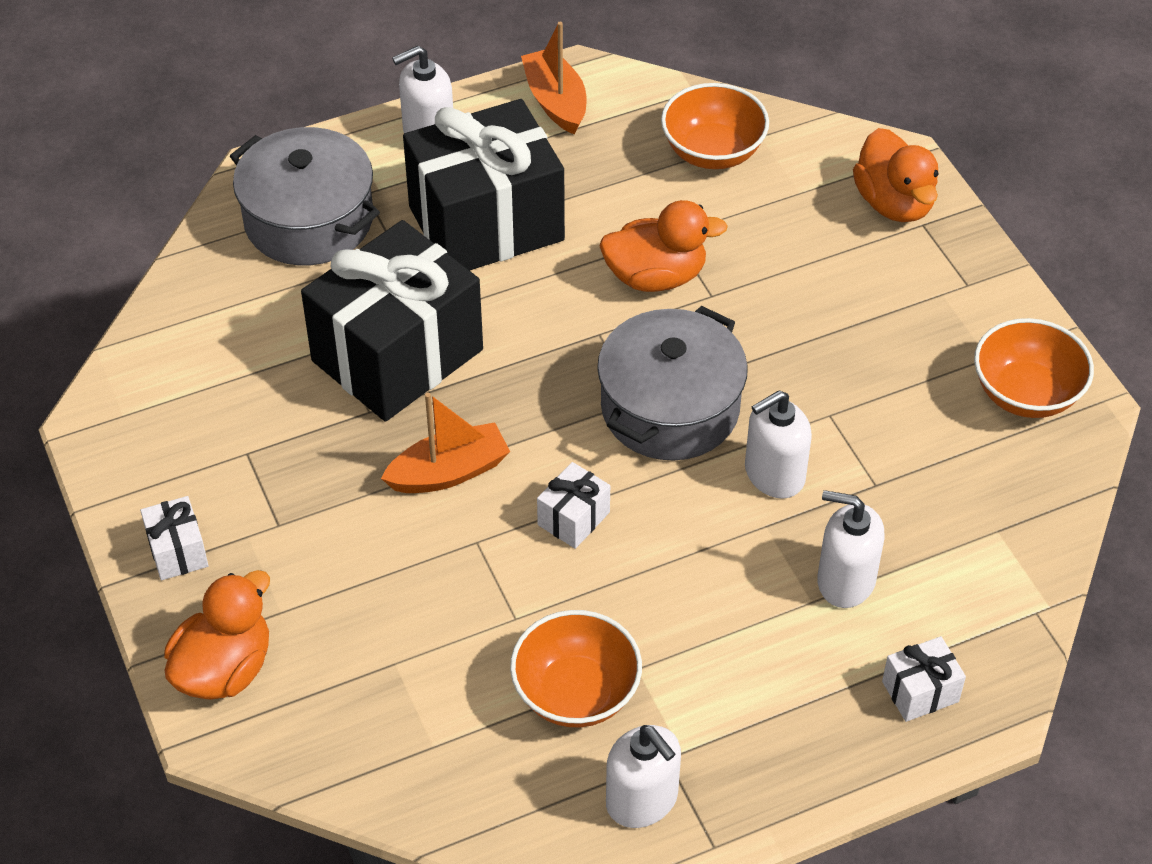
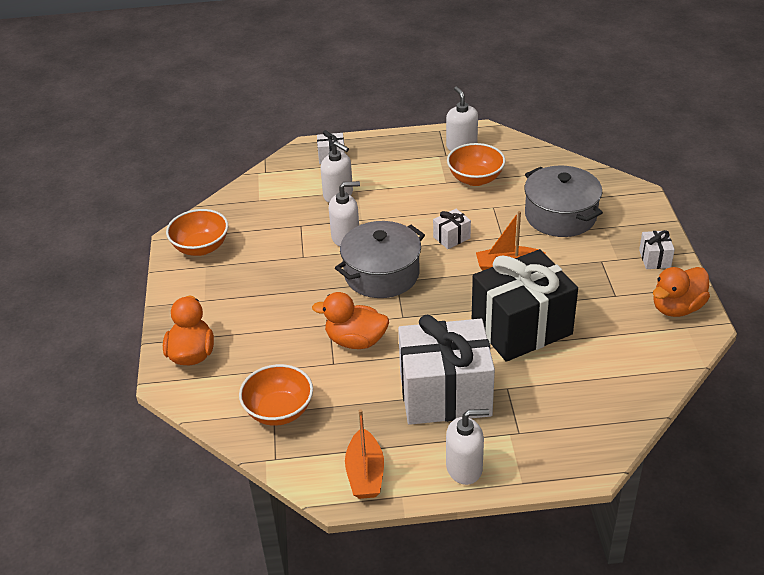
camera: 160 degrees left, 10 degrees down
(224, 669) = (633, 211): orange duck -> orange duck (677, 308)
(309, 220) = (561, 421): grey pot -> grey pot (560, 216)
(486, 223) = (445, 394): black gift -> white gift

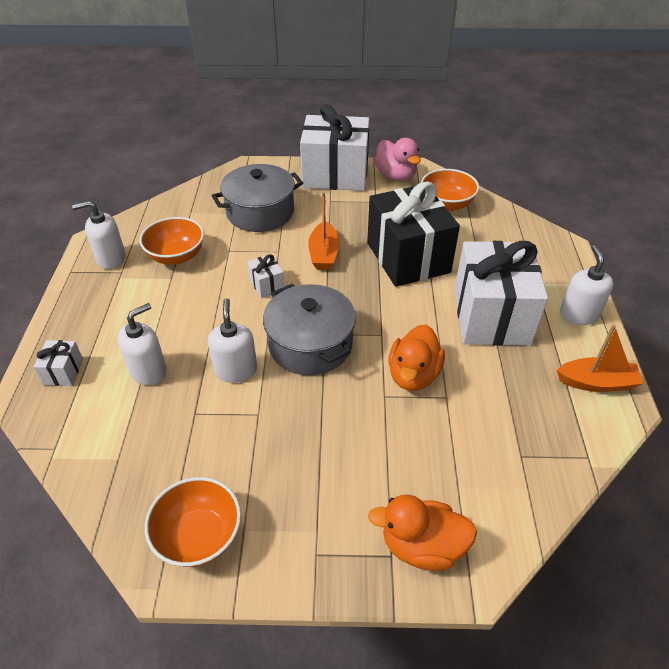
camera: 85 degrees left, 5 degrees up
(279, 411) = (519, 450): orange bowl -> orange bowl (446, 204)
(655, 259) = (335, 175): white gift -> white gift, size x2.46
(677, 308) = (396, 175): orange duck -> pink duck

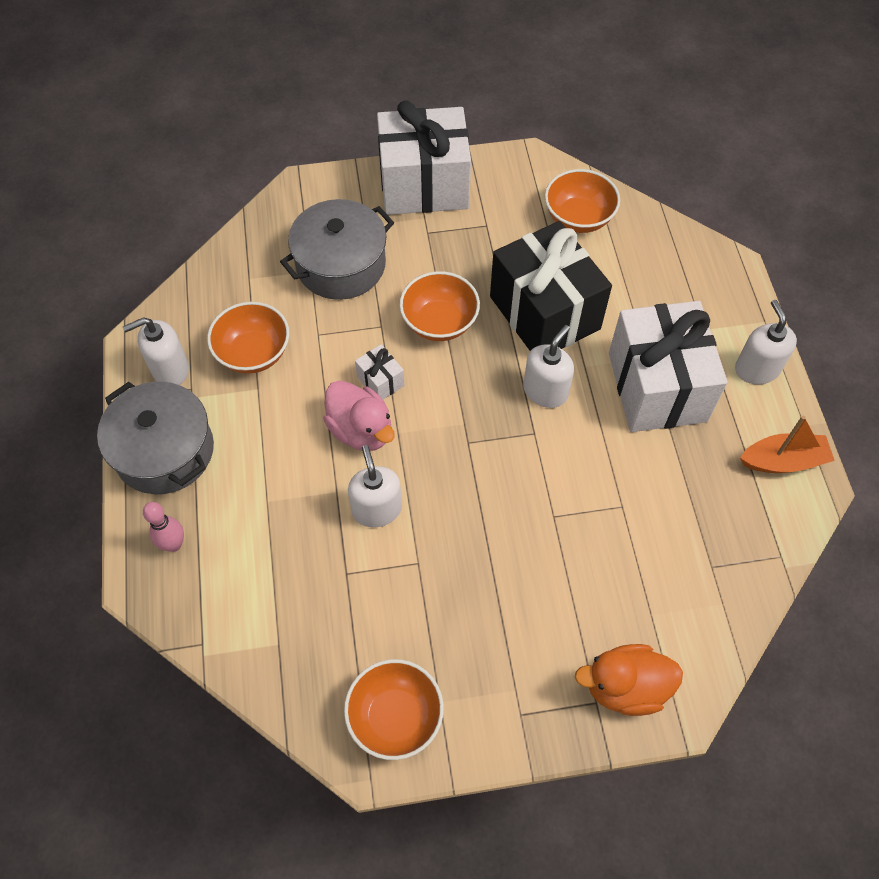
camera: 10 degrees left, 15 degrees up
(63, 372) = (174, 544): white gift -> pink bowling pin
(148, 371) = (275, 527): white soap dispenser -> white soap dispenser (545, 391)
(310, 344) = (454, 460): grey pot -> grey pot (164, 451)
(324, 254) = (439, 322): orange boat -> orange bowl
(396, 175) = (504, 176): pink duck -> pink duck (361, 430)
(413, 375) = (581, 483): orange duck -> none

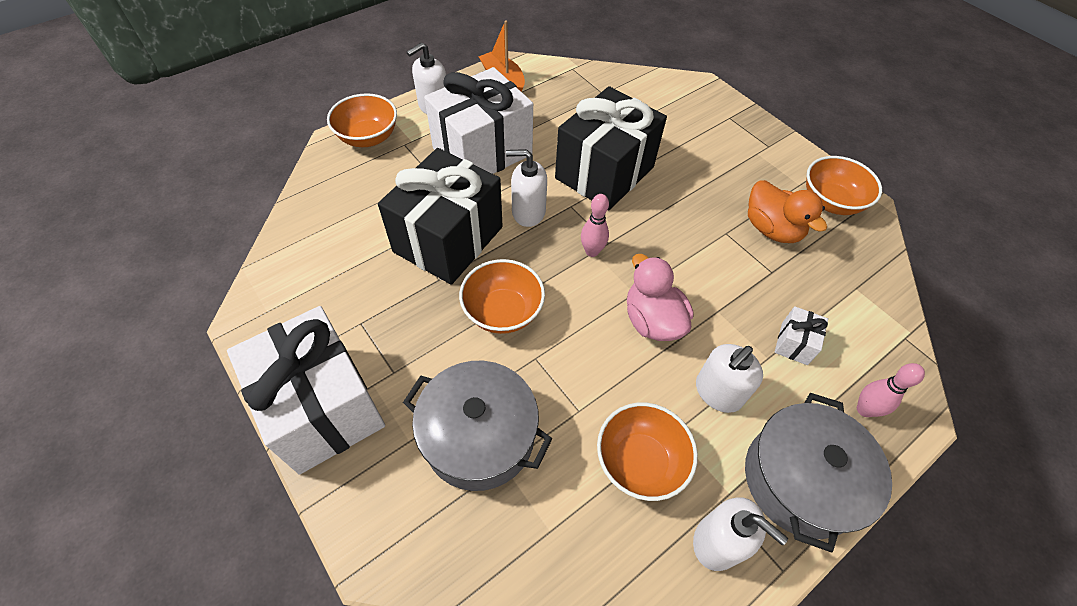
camera: 120 degrees left, 5 degrees down
(361, 430) = (652, 320): pink duck -> pink duck turned 45 degrees counterclockwise
(377, 509) = (709, 276): white soap dispenser -> white soap dispenser (718, 392)
(380, 381) = (595, 329): white gift -> white gift (794, 343)
(465, 422) = (592, 251): none -> pink bowling pin
(566, 491) = (604, 173): none -> black gift
(578, 218) = (320, 253): orange bowl -> orange bowl (368, 137)
(625, 687) = (709, 108): orange duck -> orange duck (771, 229)

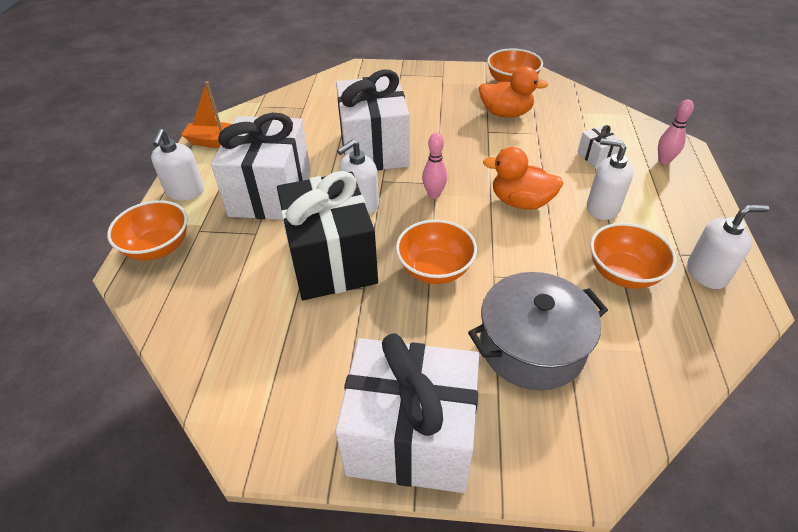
camera: 45 degrees left, 10 degrees down
(604, 173) = (374, 149): black gift -> white gift
(652, 320) = (520, 202): pink duck -> orange duck
(718, 392) = (602, 208): white soap dispenser -> white soap dispenser turned 120 degrees clockwise
(800, 480) = (690, 213): grey pot -> none

